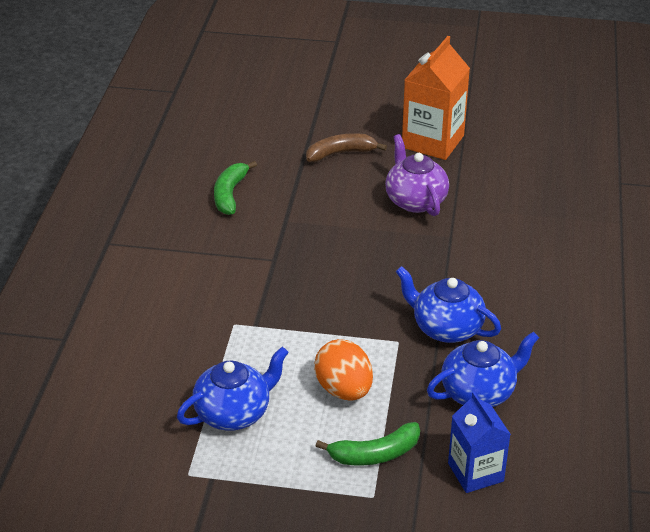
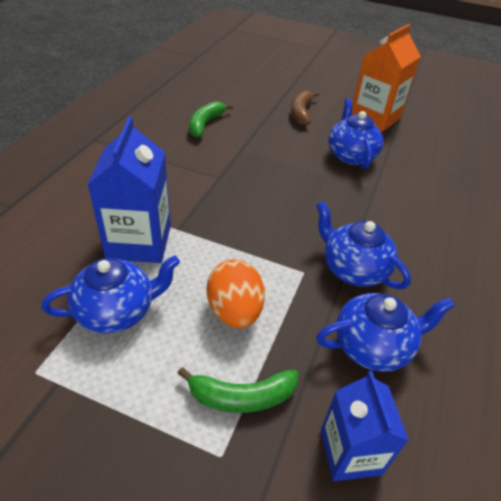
camera: 10 degrees right, 5 degrees up
(222, 346) = (139, 242): none -> blue carton
(341, 153) = (301, 113): brown banana -> brown banana turned 75 degrees counterclockwise
(415, 200) = (351, 155): purple teapot -> blue teapot

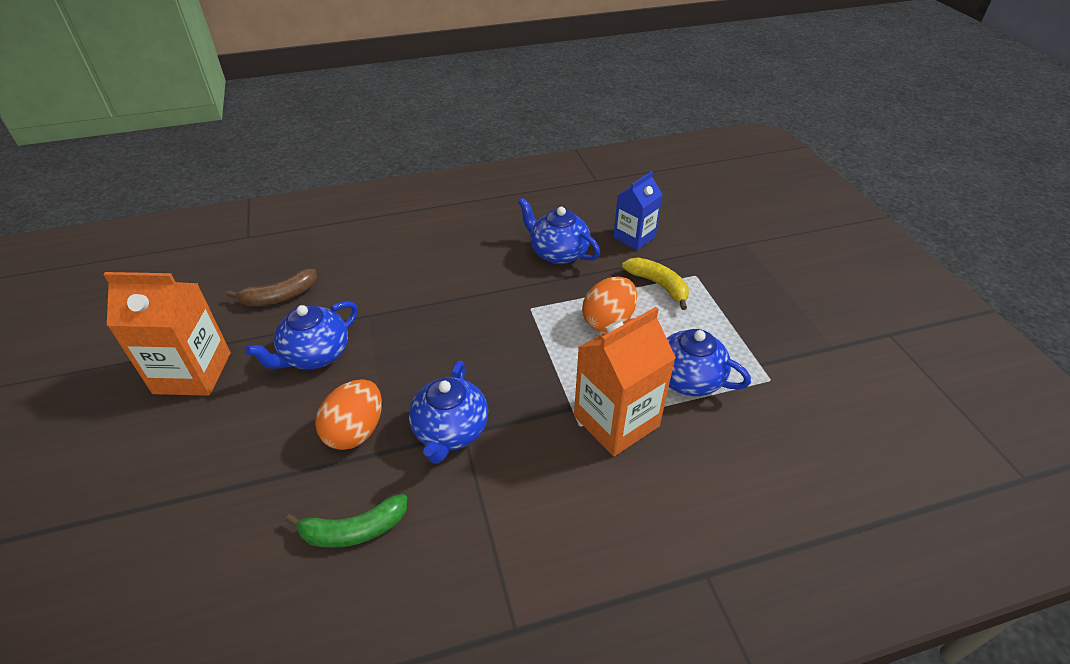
camera: 125 degrees left, 0 degrees up
(139, 242) = (616, 421): blue carton -> orange carton
(241, 396) = (658, 285): green banana -> yellow banana
(268, 146) = (355, 431): none -> orange egg
(301, 113) = (232, 447): brown banana -> brown banana (280, 296)
(353, 269) = (497, 286): blue teapot -> blue teapot (450, 431)

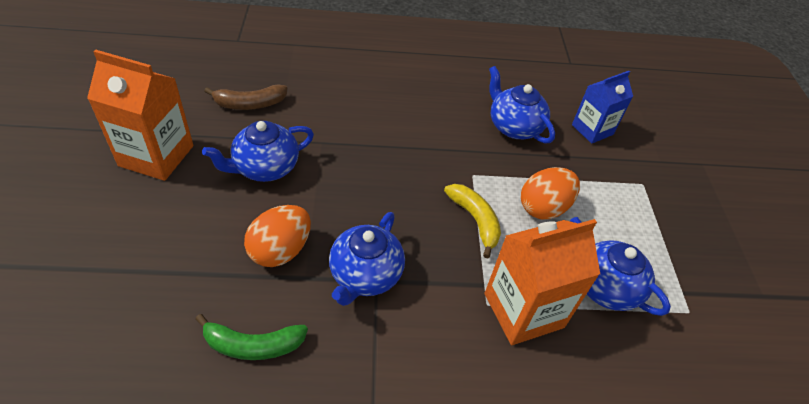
camera: 10 degrees right, 5 degrees up
(658, 285) = (603, 184): yellow banana -> yellow banana (475, 220)

